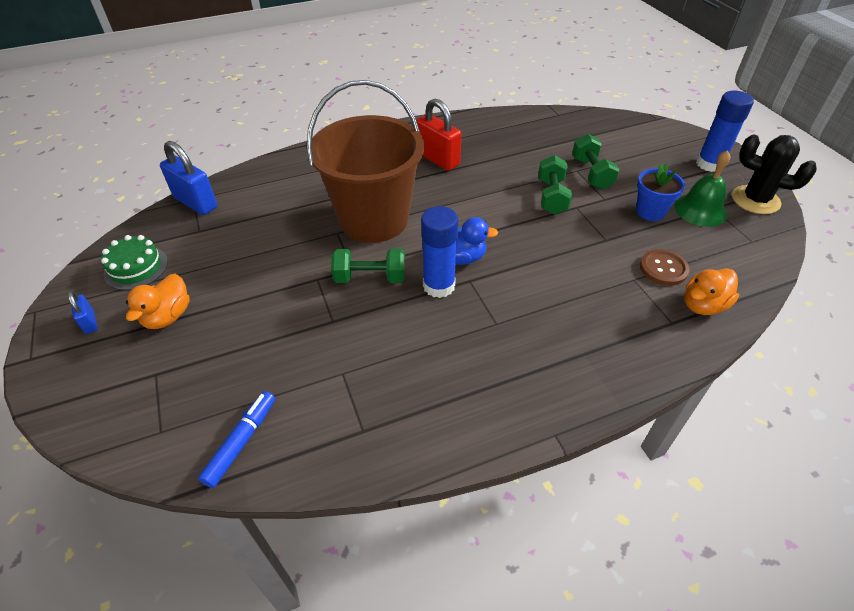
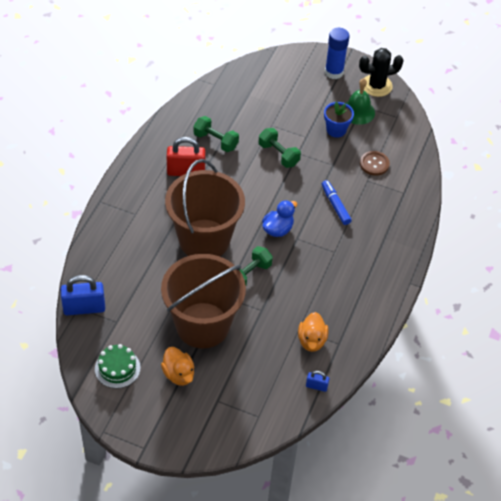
camera: 50 degrees left, 5 degrees up
(90, 322) = (143, 410): blue padlock -> blue padlock (316, 386)
(241, 442) = (297, 390): blue marker -> blue marker (335, 205)
(258, 290) = (202, 325): none -> brown bucket
(439, 286) = (286, 253): blue glue stick -> none
(591, 173) = (281, 122): green dumbbell -> green dumbbell (216, 141)
(703, 305) = (408, 173): orange duck -> orange duck (311, 340)

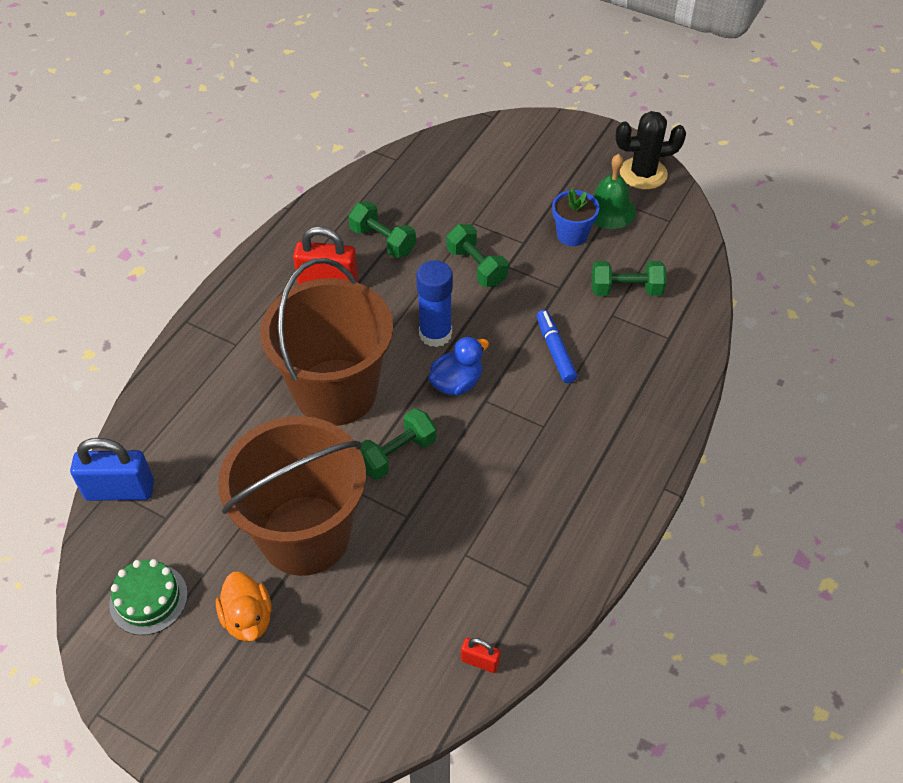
camera: 10 degrees right, 0 degrees up
(311, 340) = (484, 577): orange duck -> none
(316, 386) = (480, 661): blue padlock -> red padlock
(334, 72) = (579, 151): blue glue stick -> blue glue stick (435, 334)
(374, 164) = (626, 290): brown button -> green dumbbell

